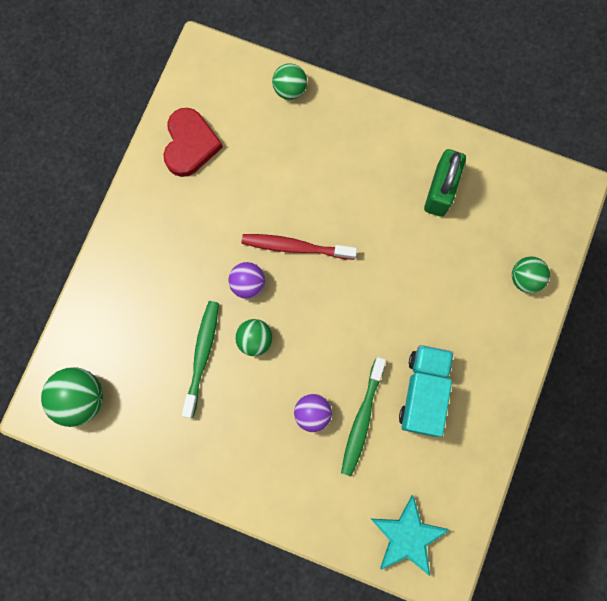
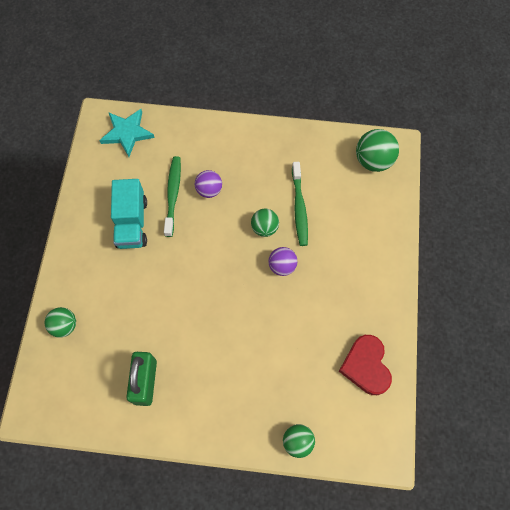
camera: 165 degrees right, 10 degrees down
(295, 247) = (254, 303): red toothbrush -> none

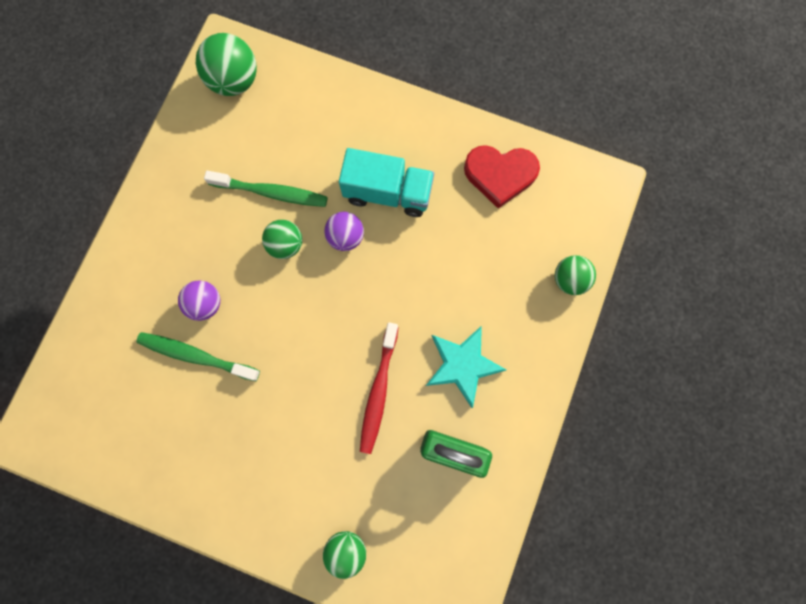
camera: 75 degrees left, 10 degrees up
(127, 133) = (71, 402): turquoise star -> turquoise star (462, 365)
(132, 223) = (221, 423): turquoise truck -> turquoise truck (388, 192)
(176, 318) = (378, 391): none -> red toothbrush

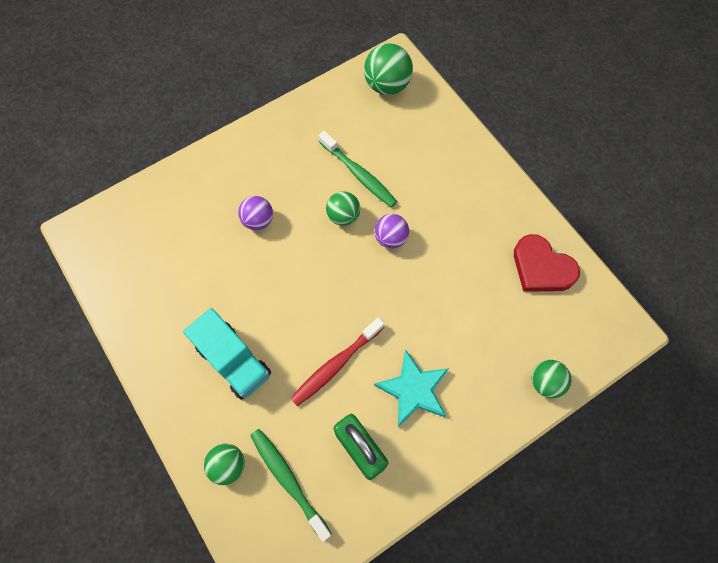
camera: 35 degrees right, 10 degrees down
(196, 355) = (225, 251): green toothbrush -> green toothbrush (288, 480)
(388, 192) = (444, 227): turquoise truck -> turquoise truck (234, 361)

